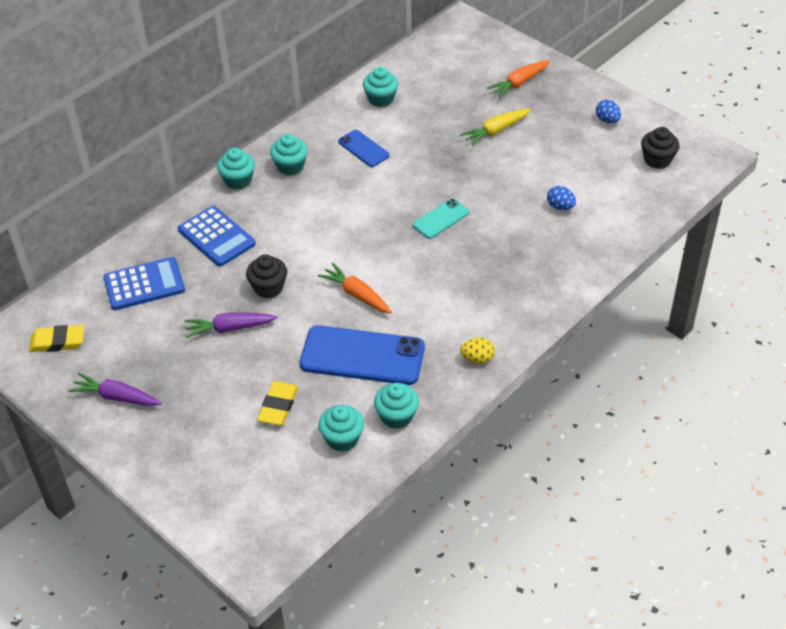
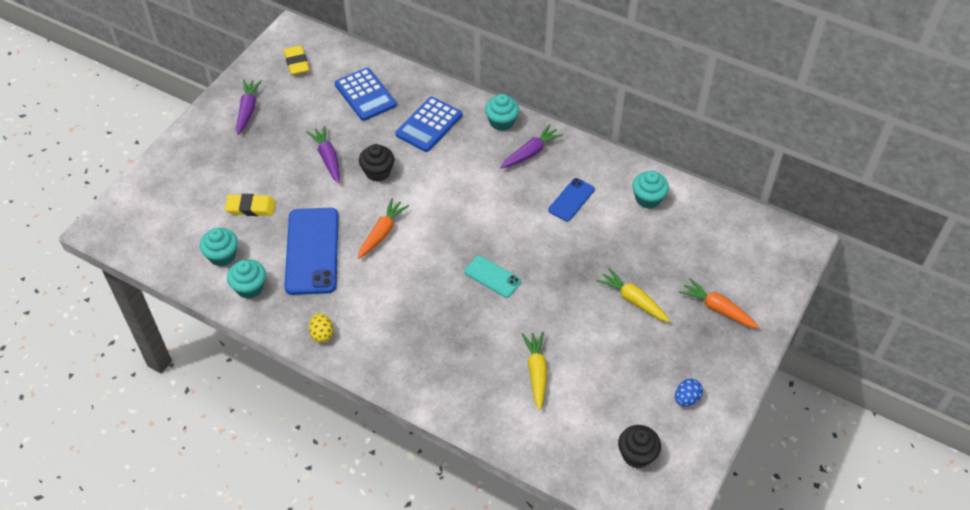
camera: 75 degrees right, 5 degrees up
(290, 166) = (530, 153): turquoise cupcake -> purple carrot
(560, 207) = (536, 372): blue egg -> yellow carrot

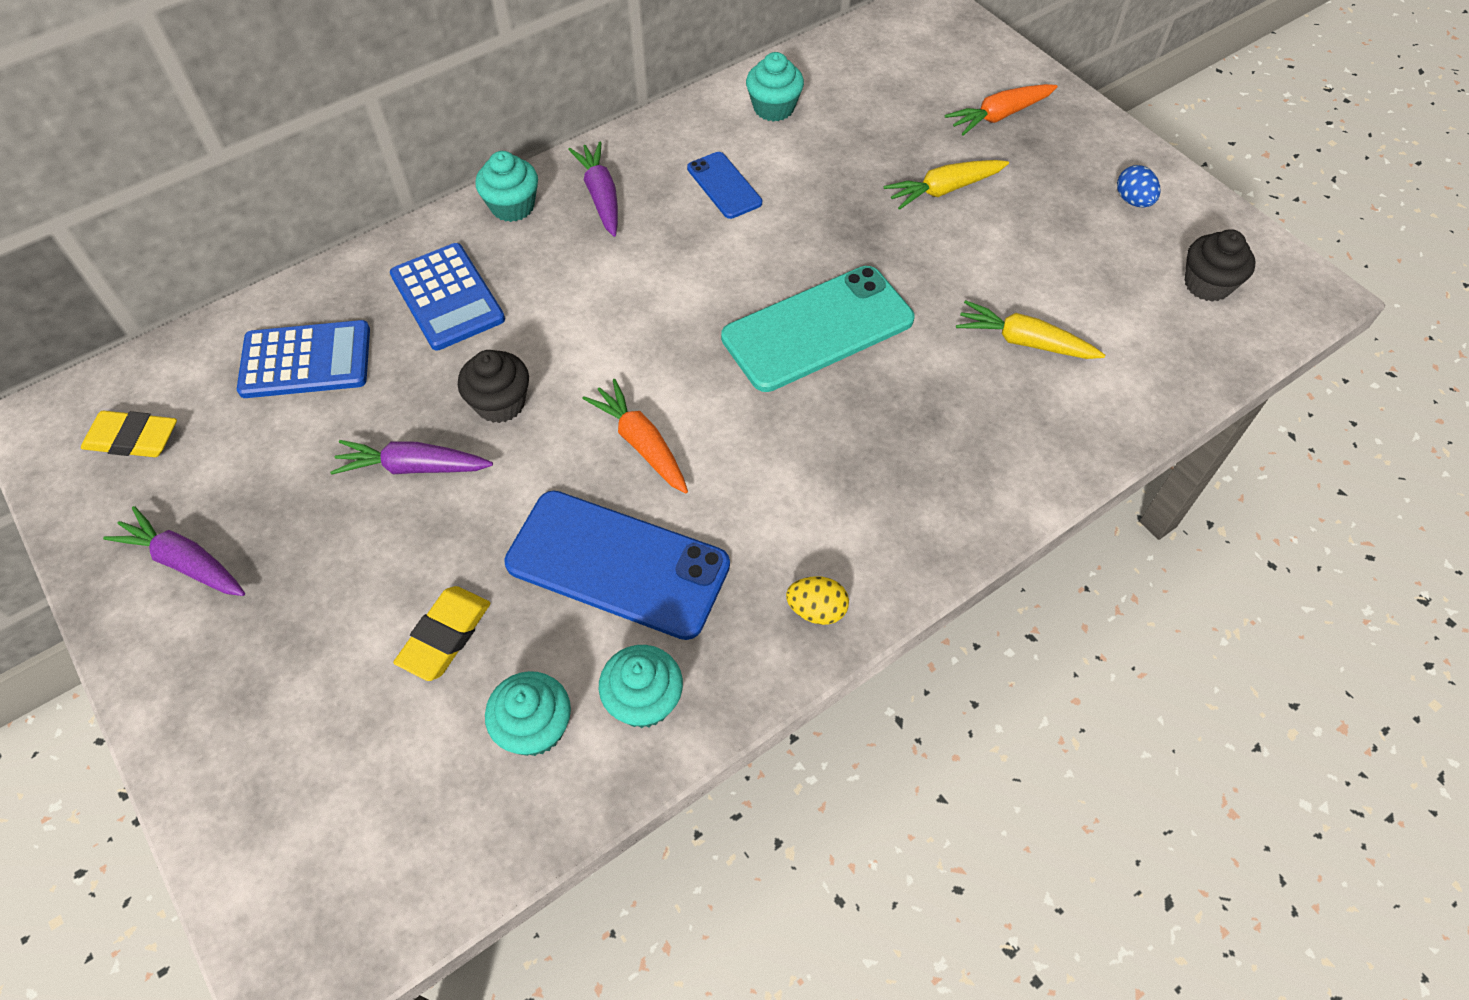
camera: 65 degrees left, 5 degrees up
(492, 276) = (818, 329): turquoise phone -> turquoise phone, size x1.91

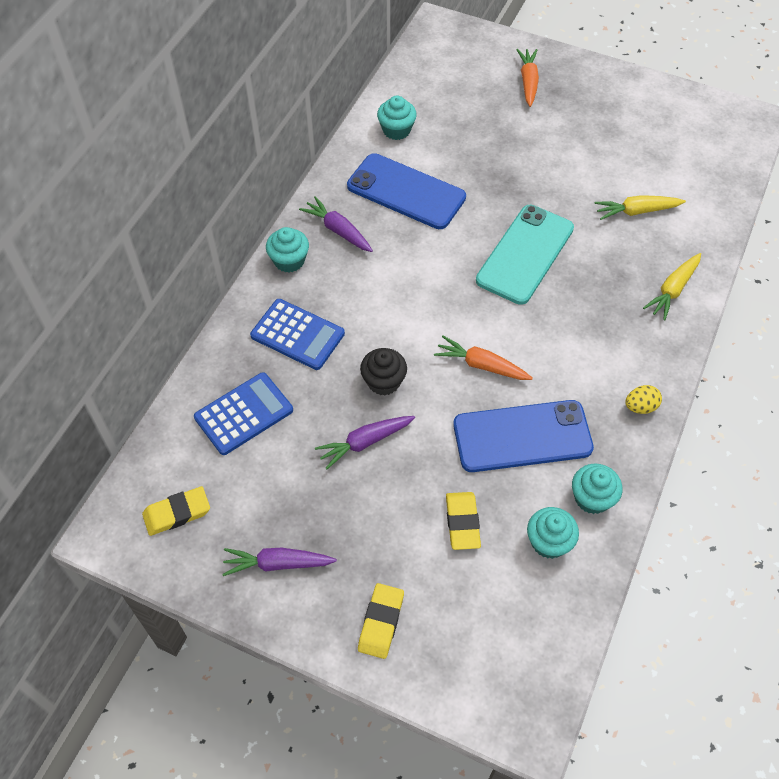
camera: 30 degrees left, 0 degrees up
(236, 708) = (381, 622): none -> yellow eraser
(724, 185) = (406, 192): blue phone -> blue phone, size x1.91
(944, 190) = (531, 141): yellow carrot -> yellow carrot (673, 290)
(999, 116) = (528, 82): orange carrot -> orange carrot turned 150 degrees clockwise
(1133, 201) = (634, 104): blue egg -> none
(1207, 284) = (703, 137): black cupcake -> none

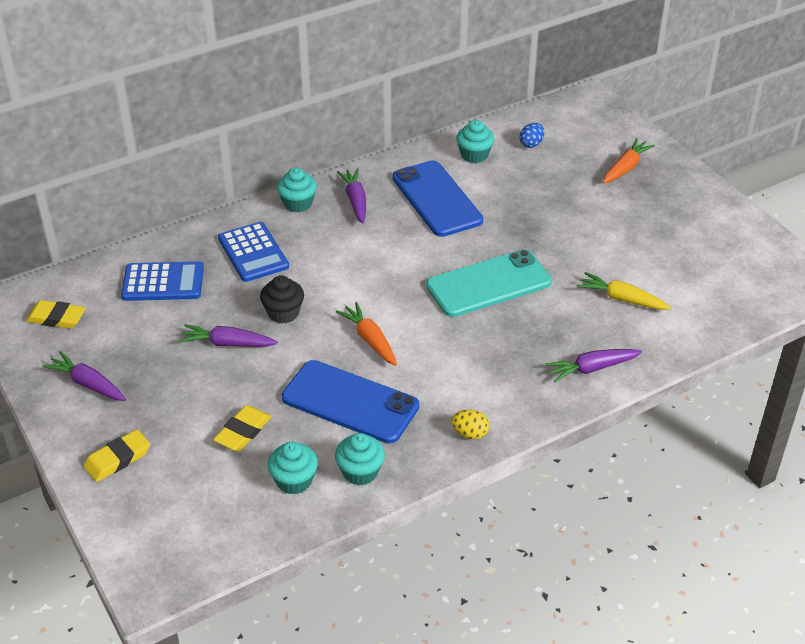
camera: 35 degrees right, 15 degrees down
(433, 95) = (531, 144): none -> blue egg
(673, 290) = (592, 368): yellow carrot -> purple carrot

